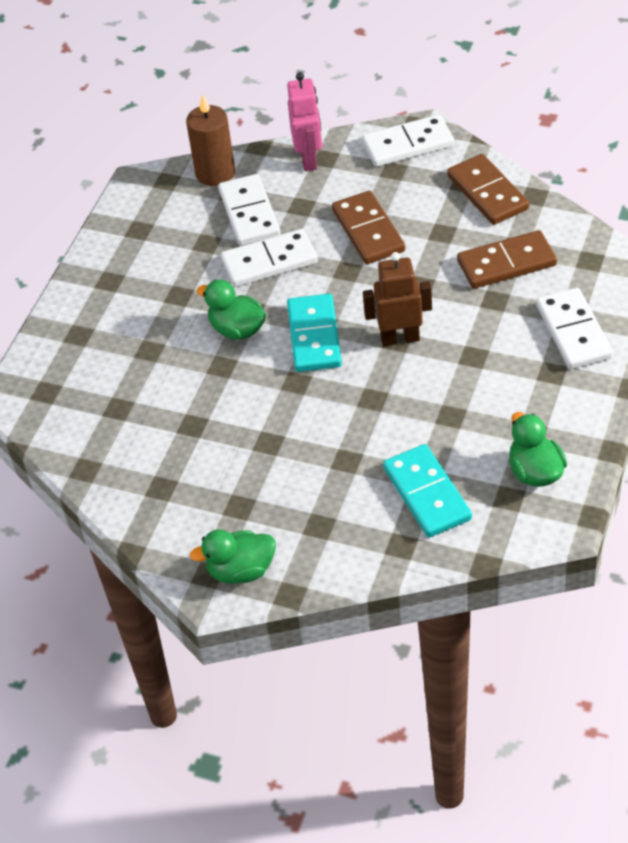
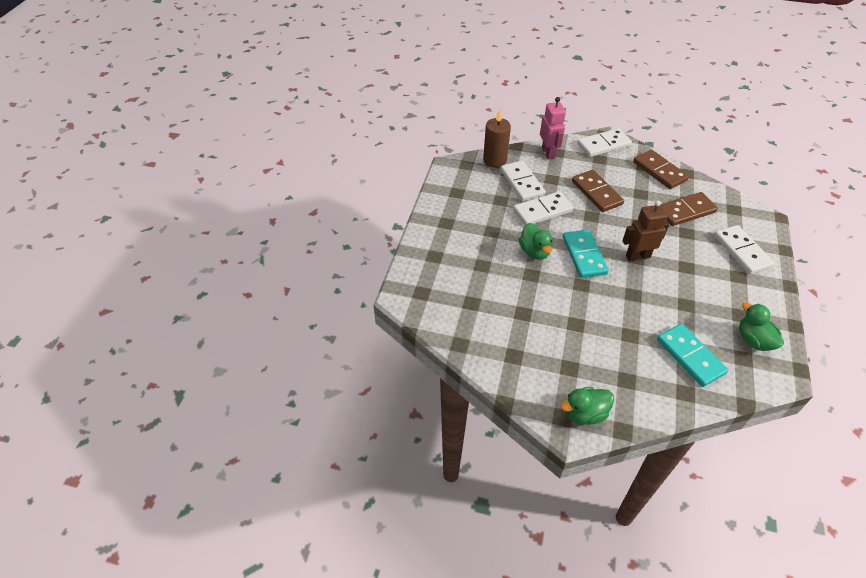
camera: 10 degrees left, 0 degrees up
(237, 329) = (534, 252): green duck -> green duck turned 135 degrees counterclockwise

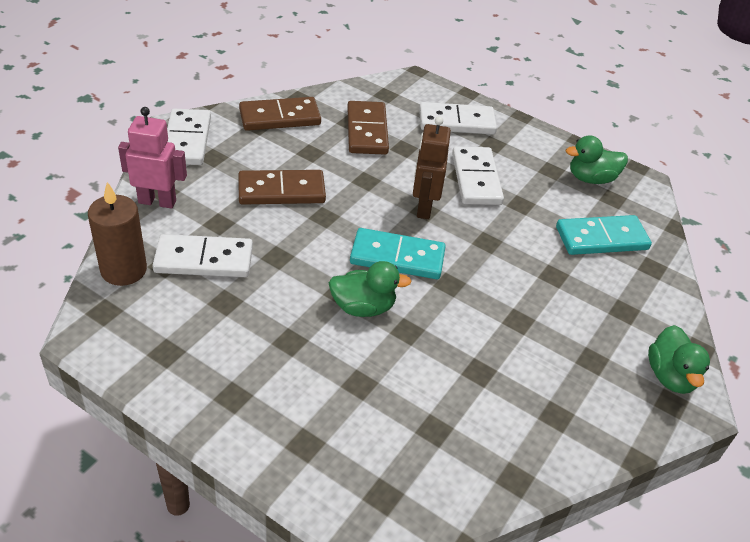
camera: 75 degrees left, 5 degrees down
(542, 211) = (282, 262): white domino -> white domino (476, 179)

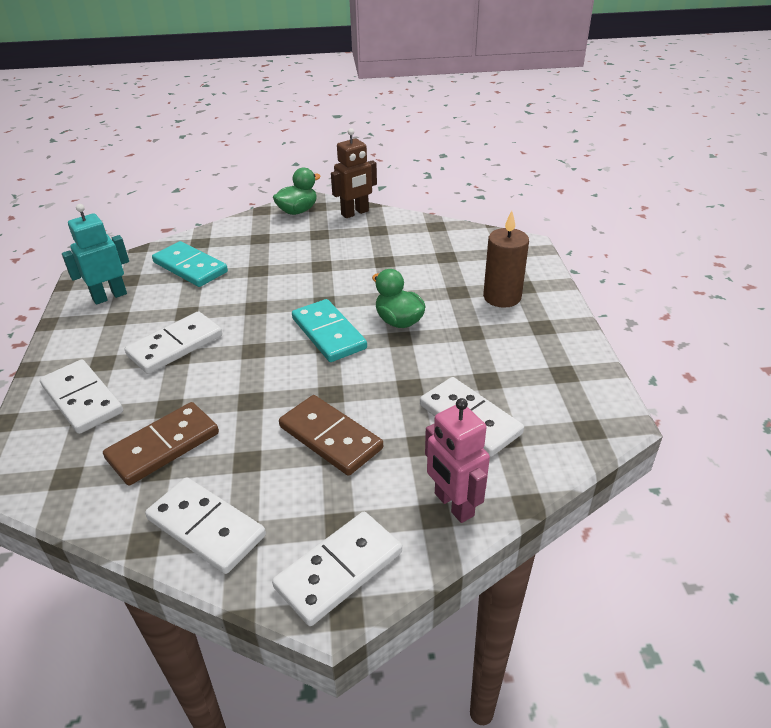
camera: 125 degrees left, 5 degrees down
(123, 270) = (546, 453): brown candle -> brown candle (502, 297)
(280, 117) = (206, 527): brown domino -> white domino
(423, 207) = (251, 351): brown robot -> brown robot (355, 213)
(591, 178) = (109, 296): green duck -> turquoise robot

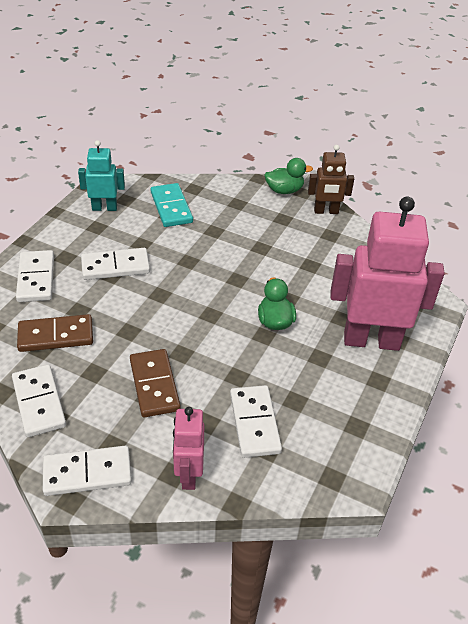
camera: 30 degrees right, 5 degrees up
(329, 333) = (218, 307): turquoise domino -> none
(502, 297) = (371, 340): brown candle -> pink robot

